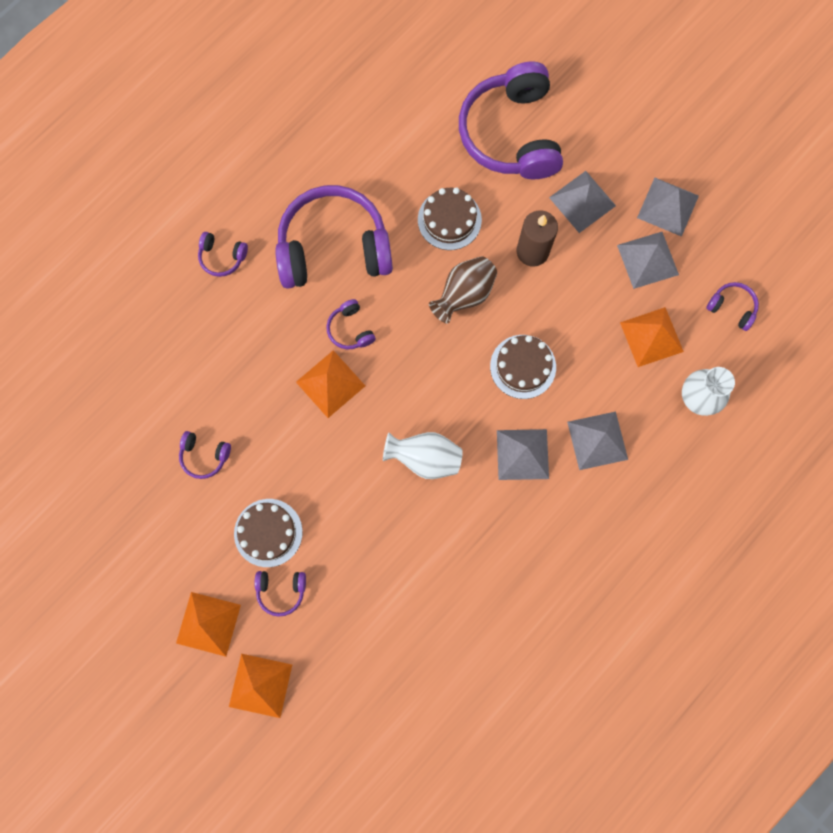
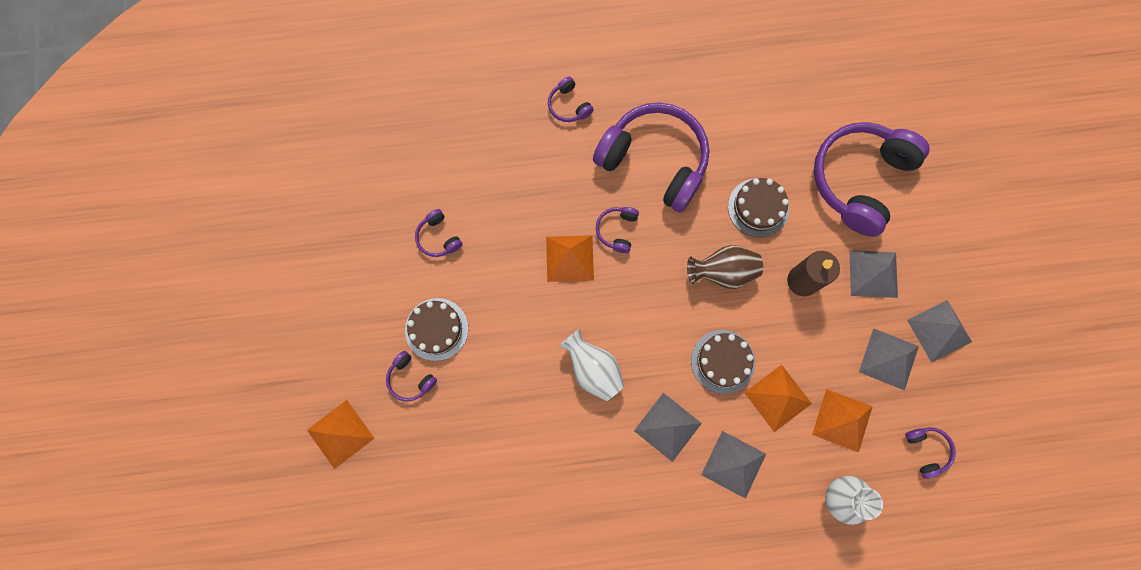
camera: 40 degrees right, 0 degrees up
(208, 624) = (342, 359): orange pyramid -> orange pyramid (777, 398)

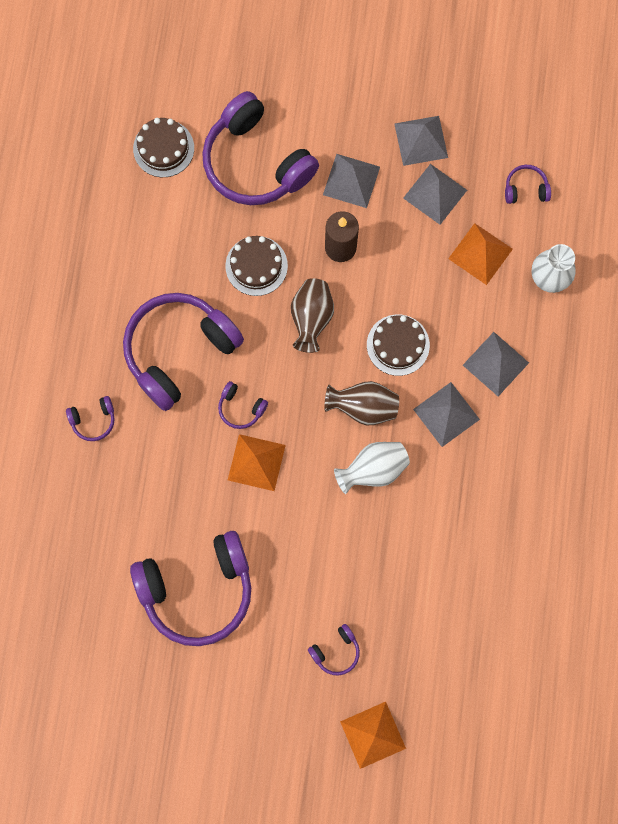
camera: 75 degrees left, 0 degrees up
(436, 329) = (292, 613): brown cake -> brown cake (163, 148)
(438, 237) = (197, 589): purple headphones -> purple headphones, size x2.40
(651, 344) = (363, 407): none -> brown vase
(777, 398) = (445, 305): orange pyramid -> none

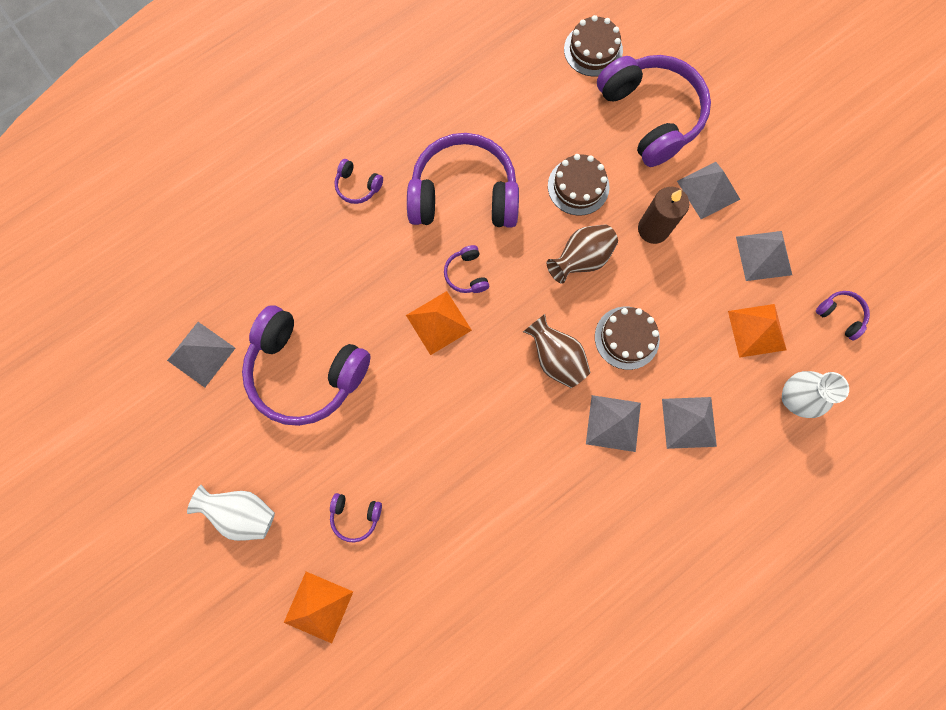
camera: 45 degrees right, 0 degrees up
(256, 162) = (650, 116): purple headphones -> purple headphones turned 150 degrees clockwise
(373, 469) = (517, 410): white vase -> white vase (243, 512)
(421, 140) = (790, 208): grey pyramid -> grey pyramid (201, 354)

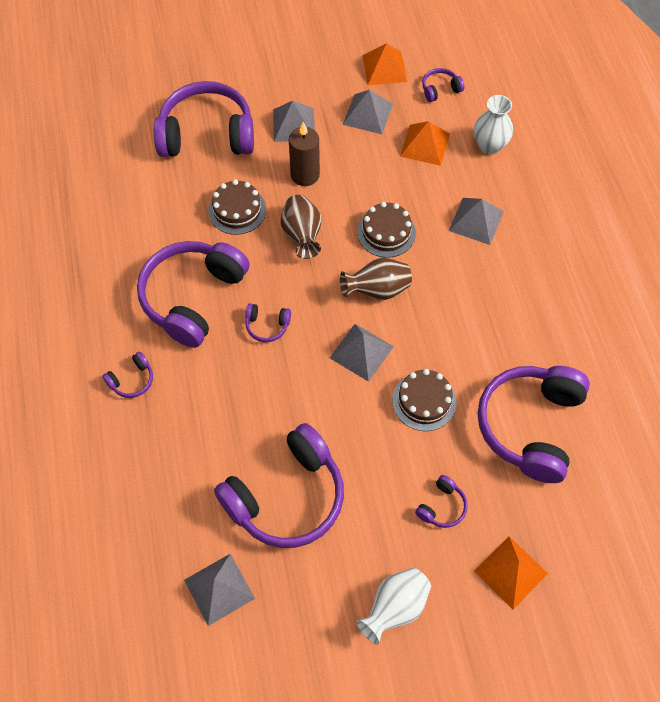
camera: 65 degrees left, 15 degrees down
(438, 322) = (299, 366): orange pyramid -> orange pyramid (384, 68)
(476, 570) = (530, 426): none -> purple headphones
(593, 50) = (122, 147): brown cake -> brown cake (424, 401)
(613, 423) = (452, 272): grey pyramid -> grey pyramid (361, 352)

